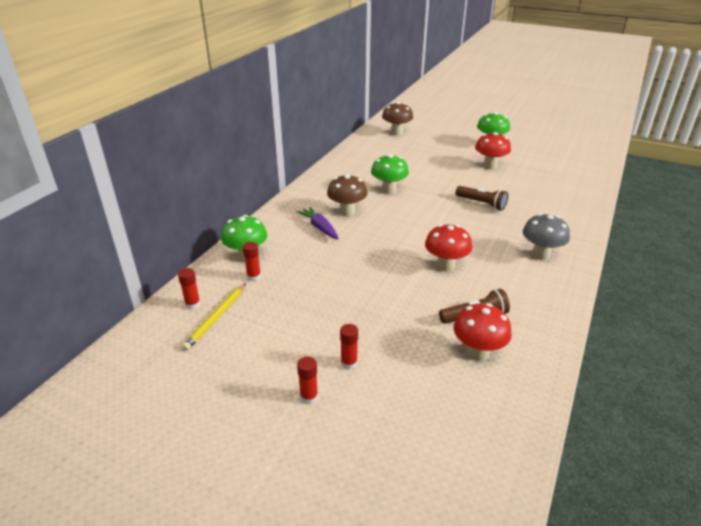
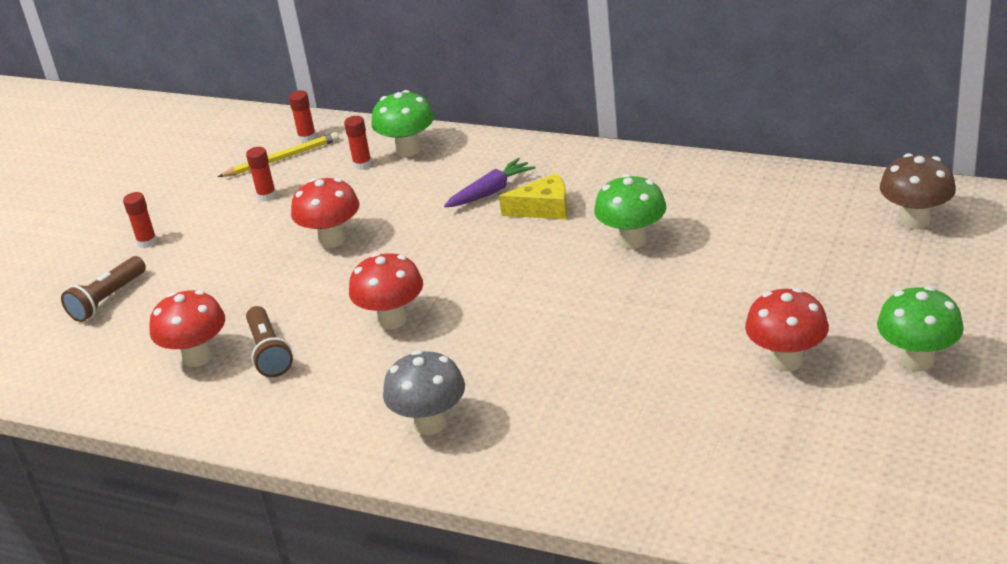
camera: 90 degrees right, 0 degrees up
(216, 318) = (282, 158): yellow pencil -> yellow pencil turned 135 degrees clockwise
(347, 212) = (544, 209): brown mushroom -> yellow cheese
(348, 290) = (332, 240): none -> red mushroom
(349, 363) = (193, 260): red glue stick -> red glue stick (267, 196)
(481, 204) = (604, 352): brown flashlight -> brown flashlight (107, 299)

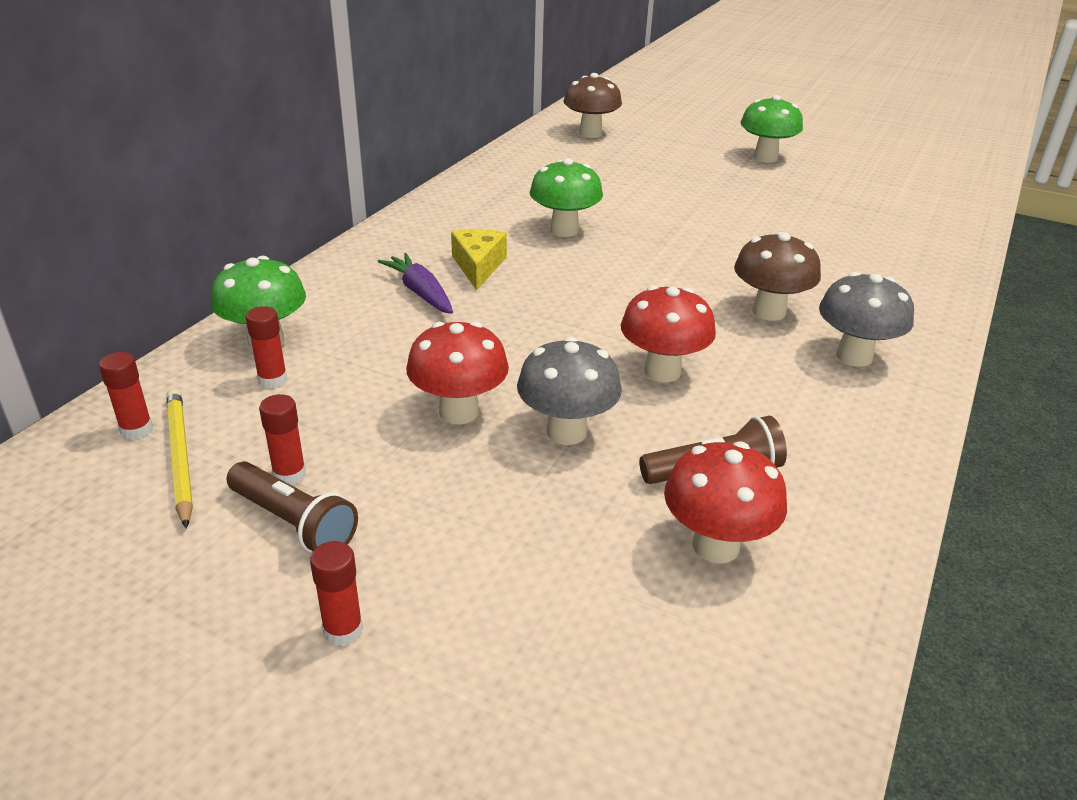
camera: 90 degrees left, 0 degrees up
(107, 299) = (518, 681): brown flashlight -> brown flashlight (294, 523)
(312, 286) = (566, 432): none -> grey mushroom
(501, 372) = (769, 312): none -> brown mushroom
(786, 361) = (762, 195): red mushroom -> none

